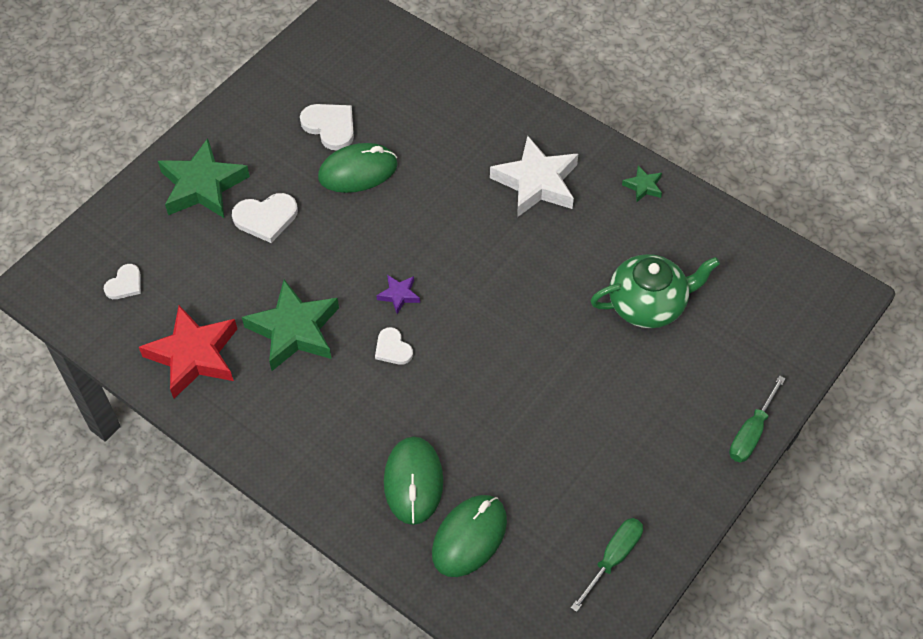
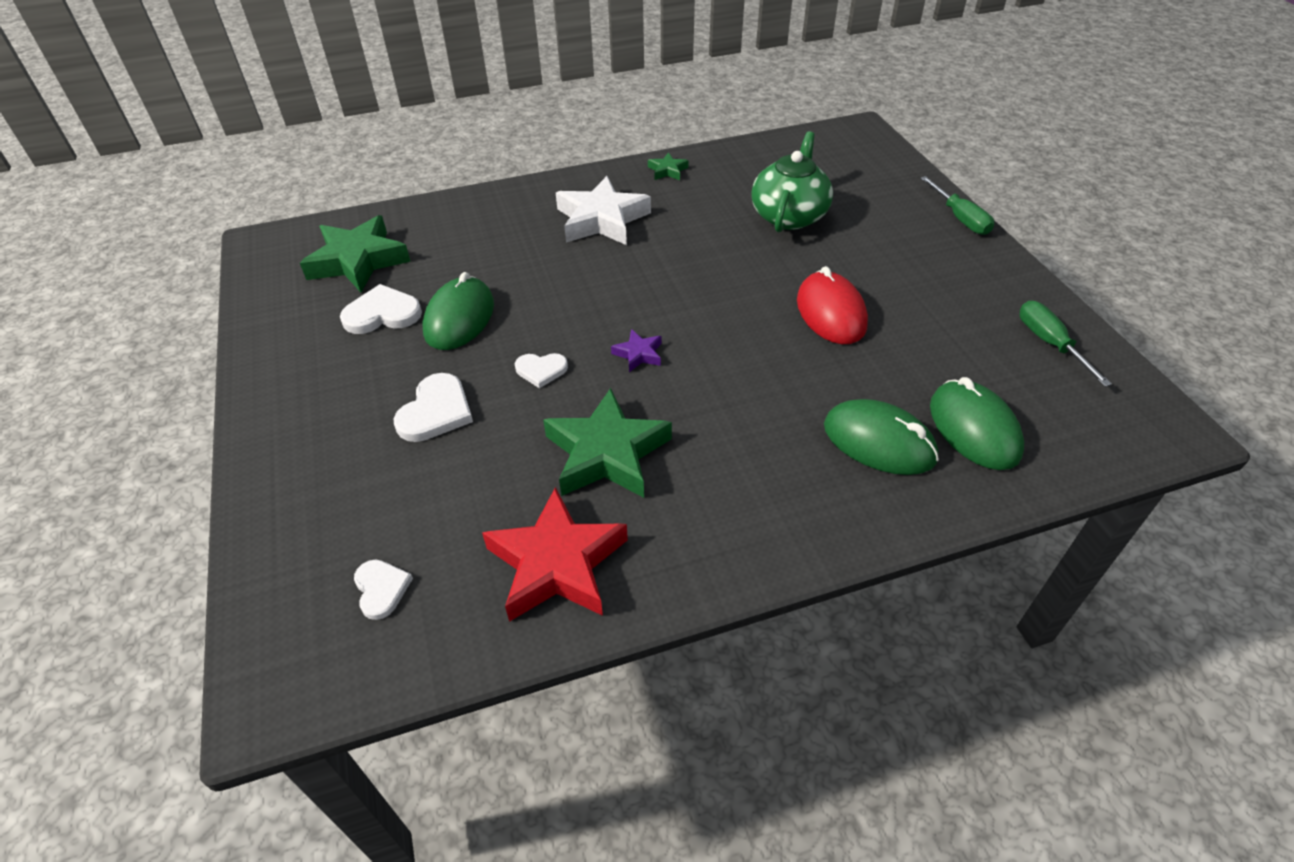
camera: 55 degrees left, 10 degrees down
(202, 186) = (330, 446): green star -> green star (358, 261)
(392, 348) = (699, 386): white heart -> white heart (541, 370)
(537, 392) = (831, 313): none -> red mouse

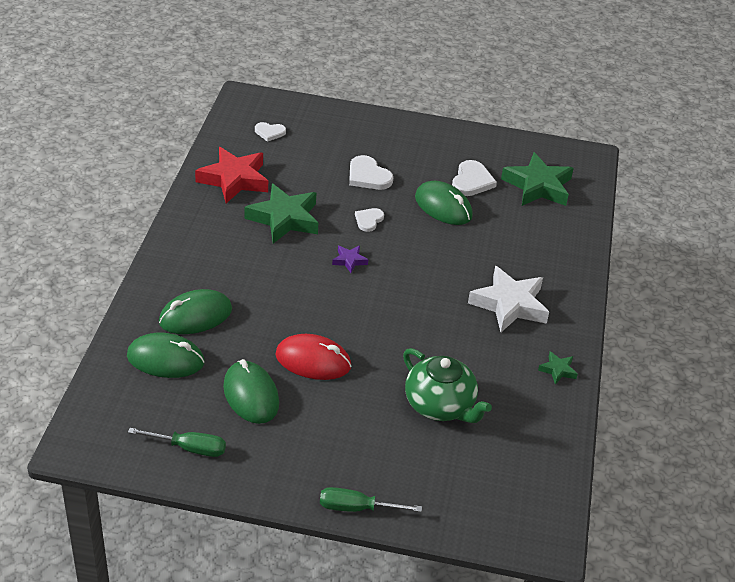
camera: 115 degrees right, 5 degrees down
(931, 334) = (251, 395): none -> green mouse

